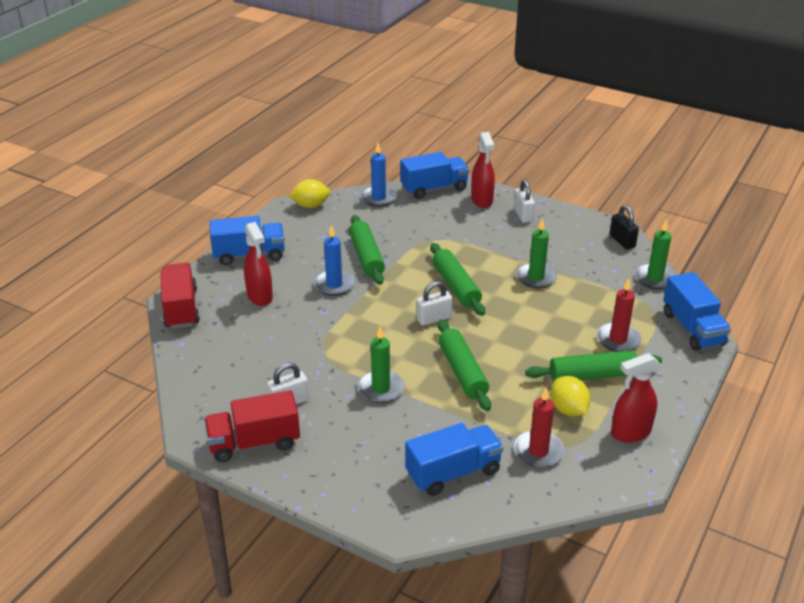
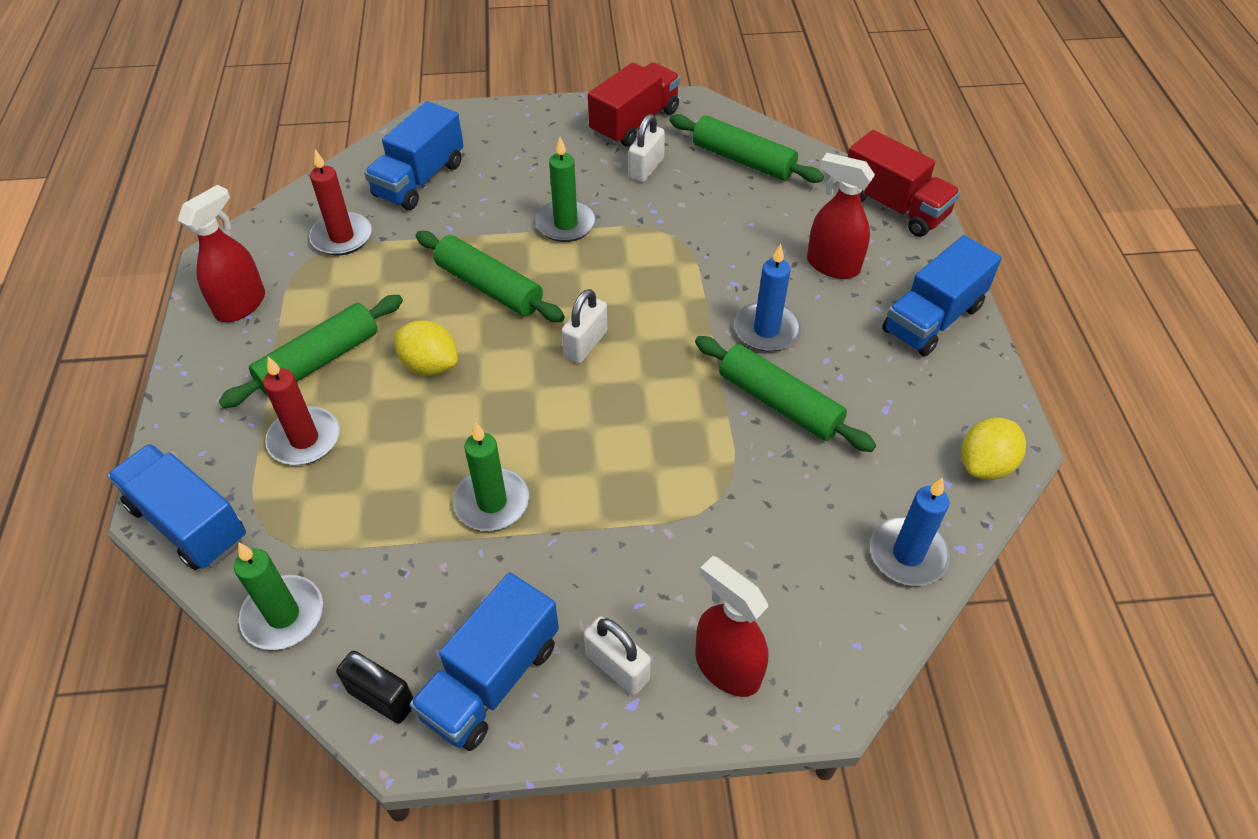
camera: 145 degrees right, 15 degrees up
(434, 188) = (844, 649): blue truck -> blue truck (491, 679)
(456, 286) = (601, 416): green rolling pin -> green rolling pin (743, 160)
(568, 409) = (330, 299): yellow lemon -> yellow lemon (429, 365)

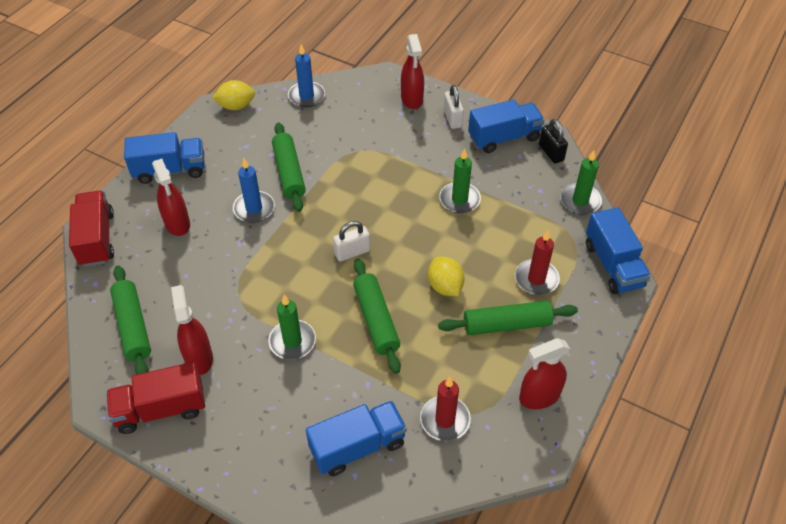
camera: 145 degrees left, 0 degrees up
(646, 168) = (199, 358): white padlock -> red spray bottle

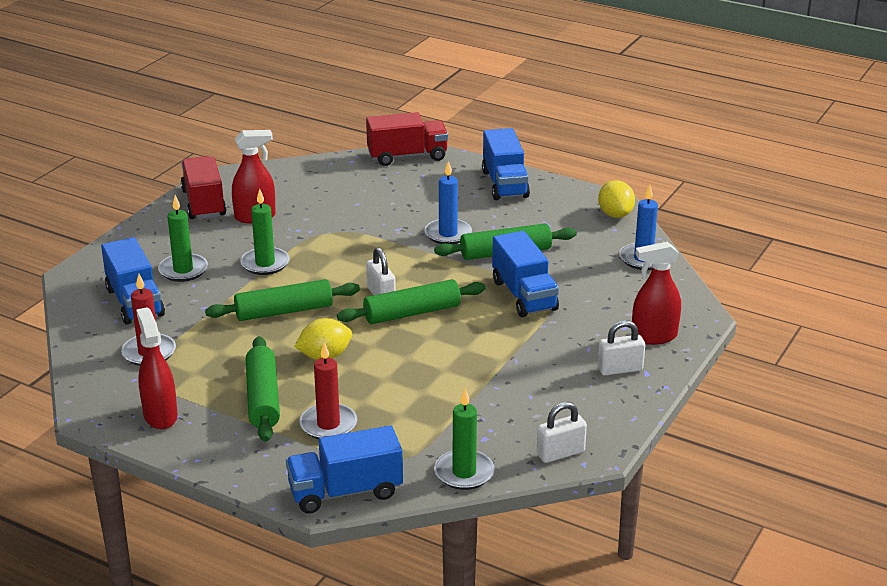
camera: 90 degrees right, 20 degrees down
(133, 326) = (298, 183): green rolling pin -> green rolling pin (412, 313)
(177, 224) = (426, 194): red spray bottle -> none
(459, 199) = (464, 371): green candle -> green candle (183, 270)
(504, 138) = (586, 412): blue truck -> blue truck (524, 295)
(551, 152) = (560, 453): black padlock -> white padlock

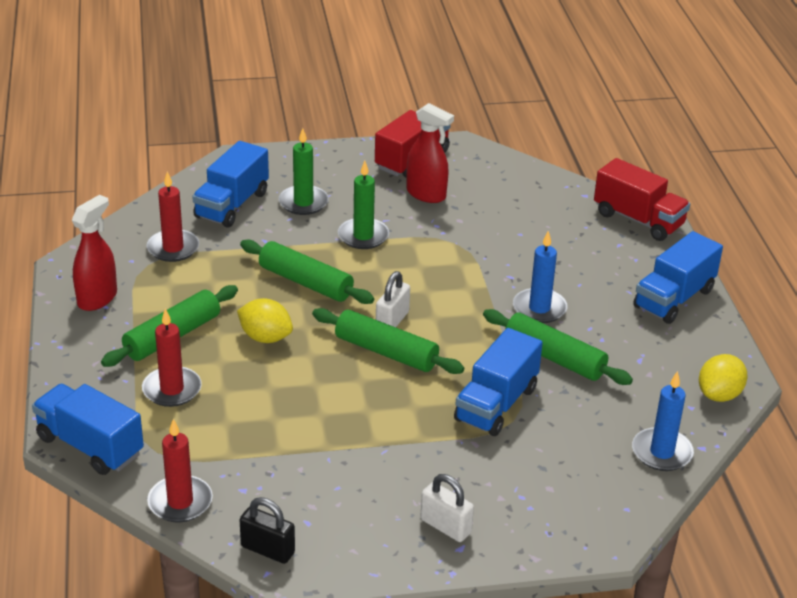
camera: 50 degrees right, 5 degrees up
(464, 473) = (180, 502): green candle -> red candle
(560, 453) = (268, 549): white padlock -> black padlock
(653, 337) = (529, 524): red spray bottle -> none

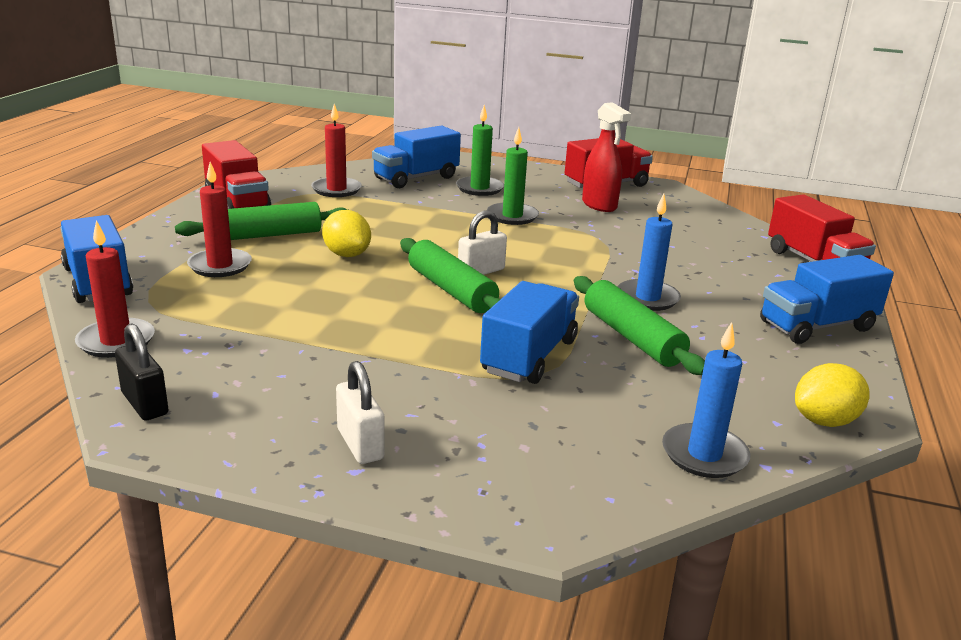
camera: 25 degrees right, 10 degrees down
(97, 298) = (237, 202): red spray bottle -> red truck
(305, 282) = (426, 231): green rolling pin -> none
(496, 404) = (529, 356): blue truck -> blue truck turned 150 degrees clockwise

